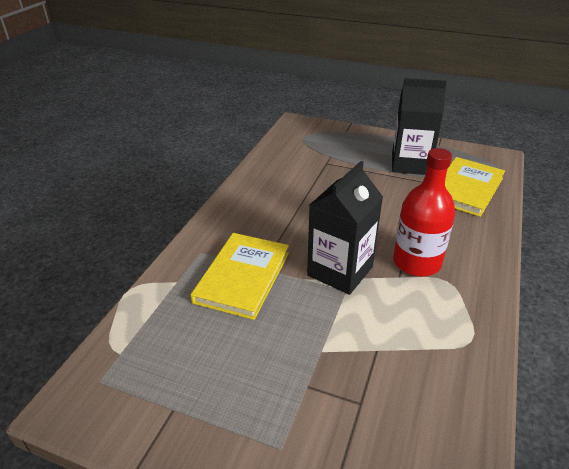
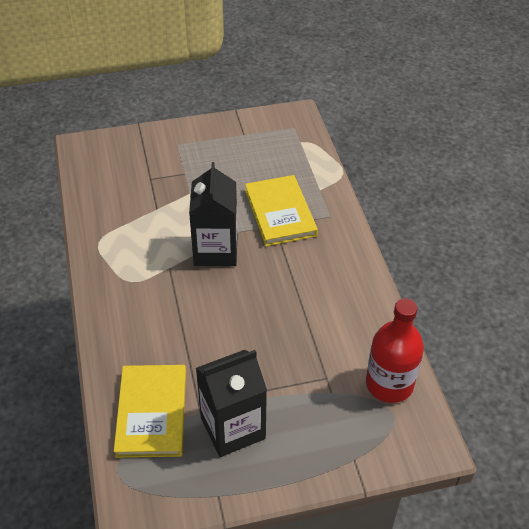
camera: 145 degrees right, 10 degrees up
(416, 262) = (161, 287): red bottle -> red bottle (389, 384)

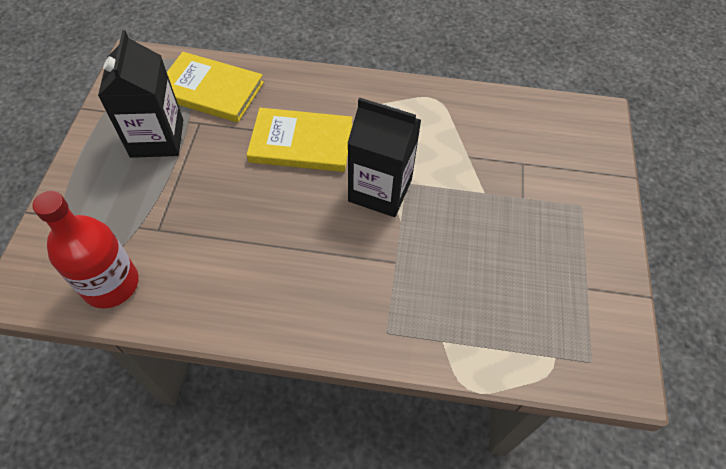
camera: 110 degrees right, 10 degrees up
(280, 213) = (415, 276): yellow book -> yellow book (301, 143)

